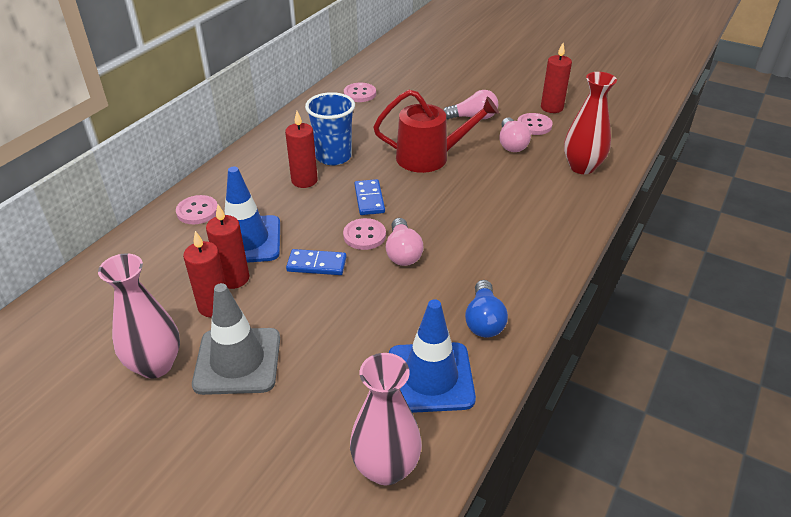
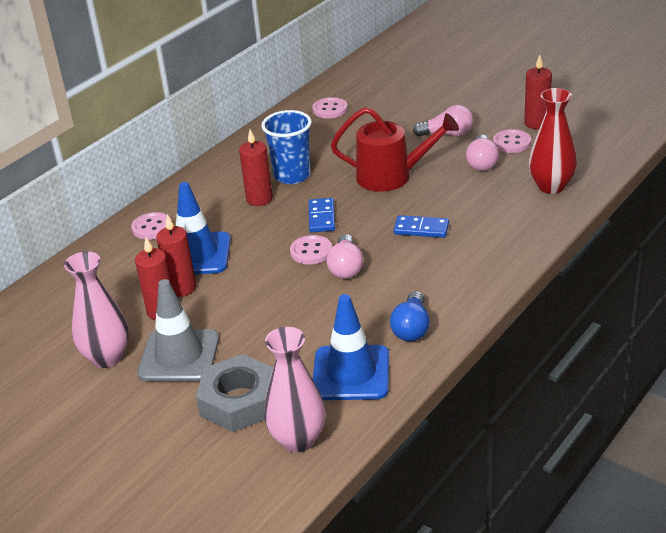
camera: 10 degrees right, 5 degrees down
(311, 417) = (239, 401): none -> grey nut
(317, 264) = (261, 277): blue domino -> blue domino (421, 229)

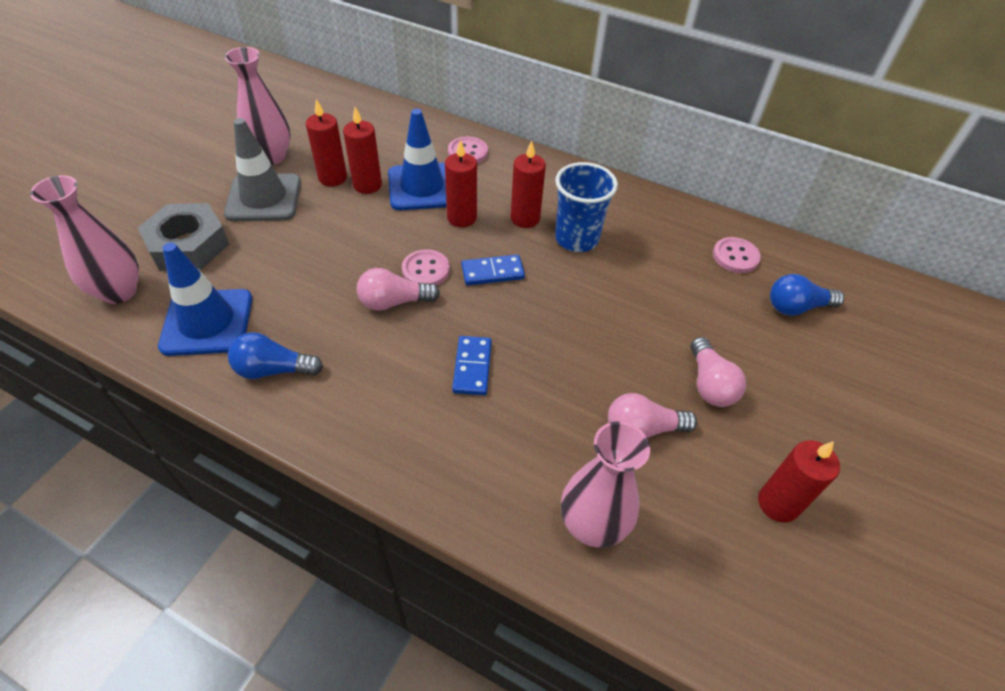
camera: 75 degrees right, 15 degrees up
(248, 232) = (461, 218): none -> red candle
(385, 94) = (796, 307): none -> blue light bulb
(392, 176) = (589, 329): red watering can -> none
(511, 143) = (708, 467): pink button -> none
(551, 186) = (592, 525): red vase -> pink vase

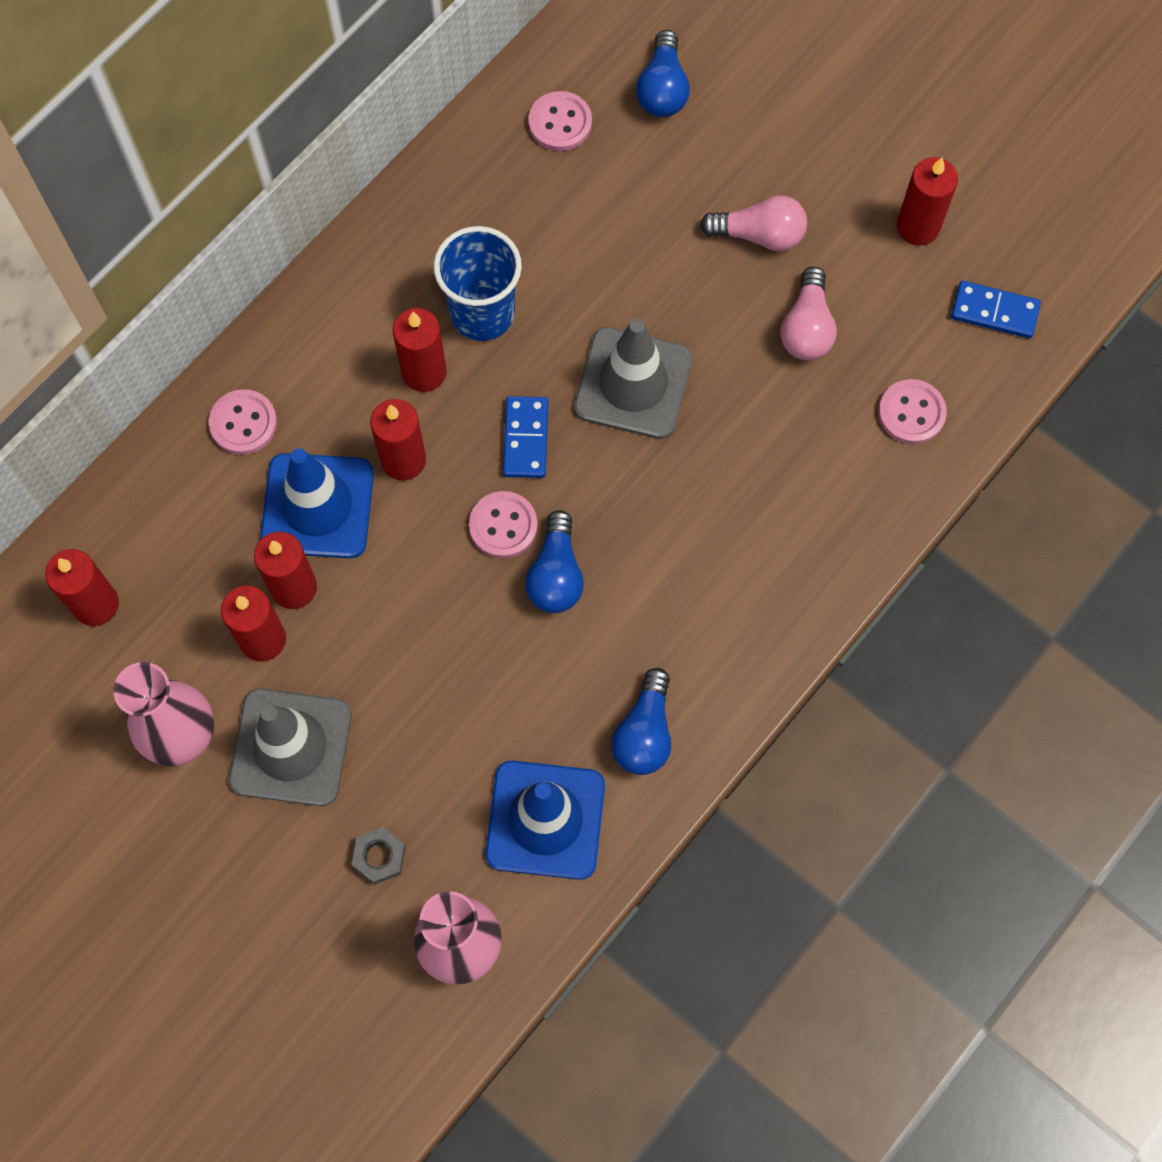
camera: 75 degrees left, 20 degrees up
(188, 245) = (379, 857): grey nut -> grey nut, size x0.45
(348, 118) = (96, 604): none -> red candle
(394, 302) = (556, 575): pink light bulb -> blue light bulb
(472, 367) = (685, 494): blue domino -> blue domino (994, 311)
(553, 323) = (633, 383): none -> grey traffic cone
(592, 525) = (911, 413): pink vase -> pink button

